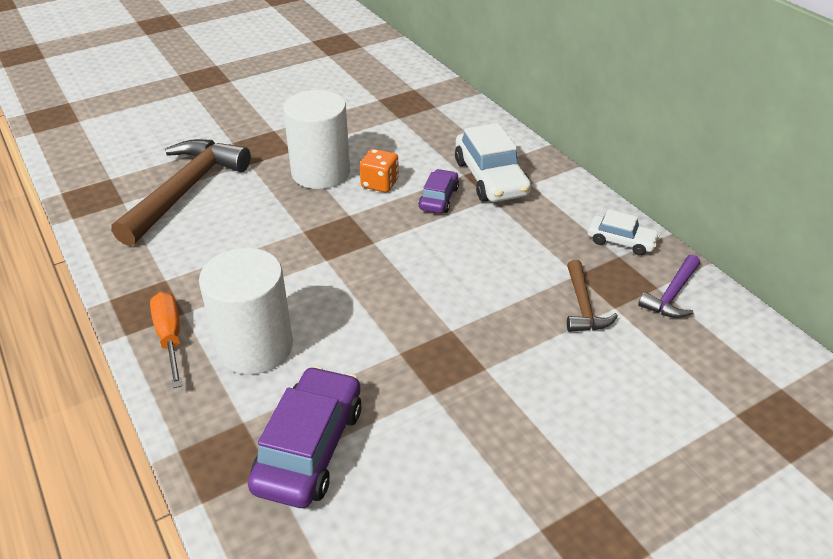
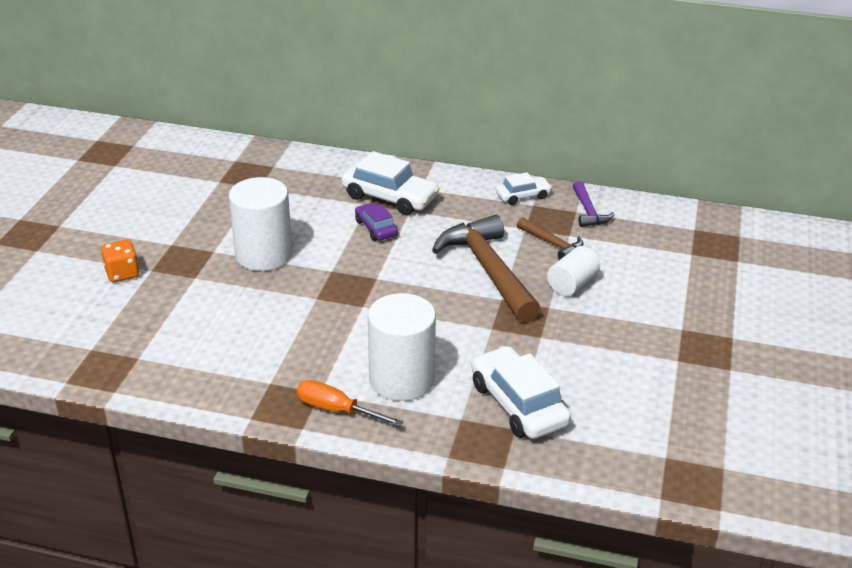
camera: 45 degrees left, 5 degrees down
(185, 190) = (176, 322): brown hammer -> brown hammer (488, 270)
(310, 447) = (518, 404): purple car -> white car
(380, 184) = (320, 240): orange dice -> orange dice (122, 273)
(543, 360) = (572, 284): none -> white cylinder

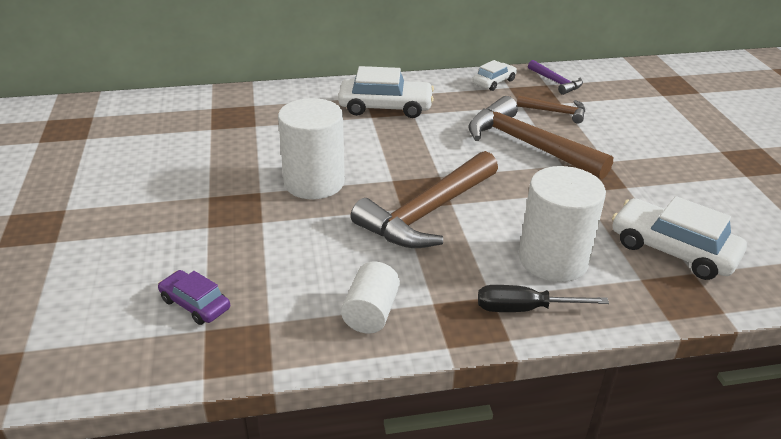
camera: 25 degrees left, 0 degrees up
(122, 273) = (178, 238): orange dice -> none
(334, 308) = (427, 212): none -> brown hammer
(337, 410) = (524, 309): orange screwdriver -> black screwdriver
(376, 228) = (398, 134): purple car -> purple car (195, 304)
(572, 284) = (604, 139): white cylinder -> white cylinder (371, 313)

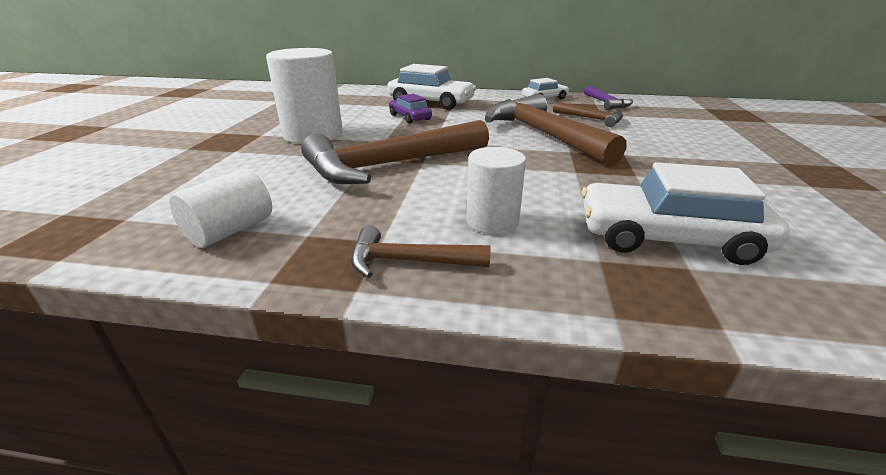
camera: 20 degrees right, 5 degrees down
(195, 304) = (88, 194): purple car -> purple car (410, 117)
(524, 309) = (409, 261): black screwdriver -> brown hammer
(553, 260) = (492, 221): white cylinder -> white cylinder, size x0.59
(672, 250) = (668, 238): white car -> white car turned 45 degrees counterclockwise

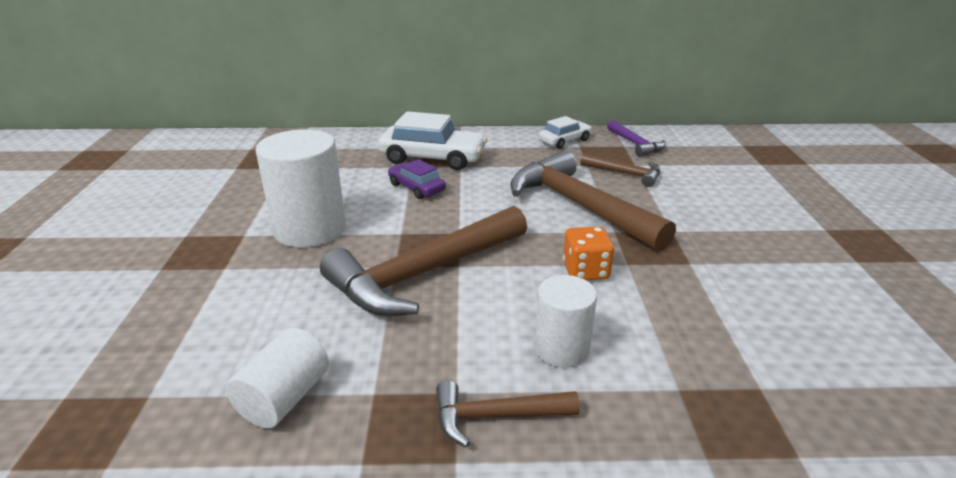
camera: 10 degrees left, 0 degrees up
(534, 173) = (585, 271): none -> orange dice
(668, 238) = (735, 351): white car -> none

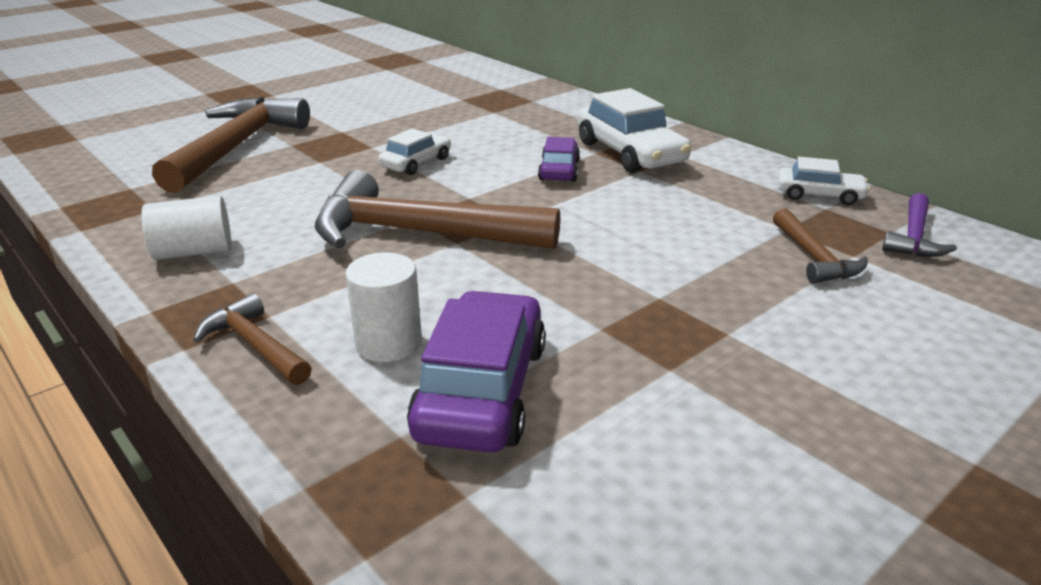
camera: 50 degrees right, 0 degrees up
(310, 229) = (416, 163): white cylinder -> white car
(579, 206) = (678, 258): brown hammer -> brown hammer (236, 147)
(585, 271) = (545, 308): orange dice -> none
(655, 334) = (482, 390): none -> purple car

